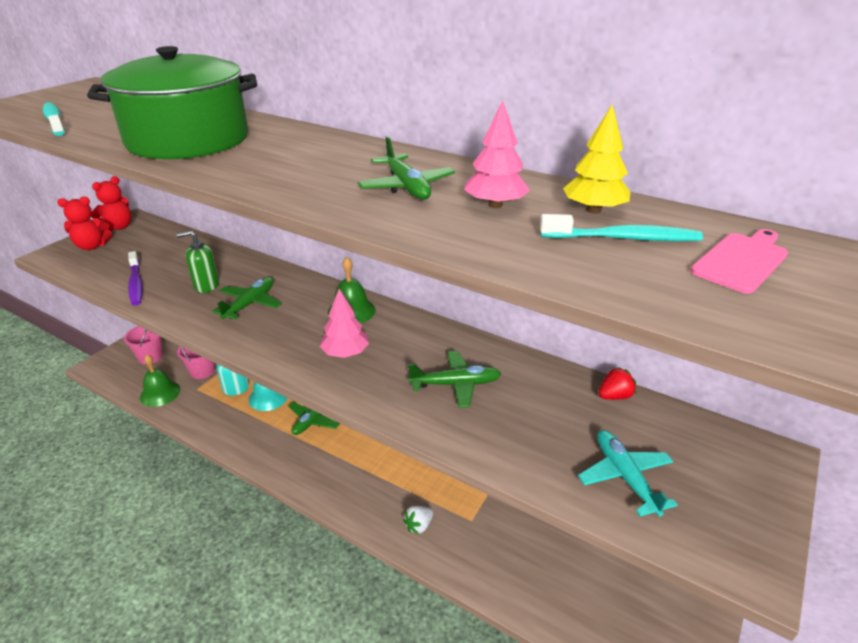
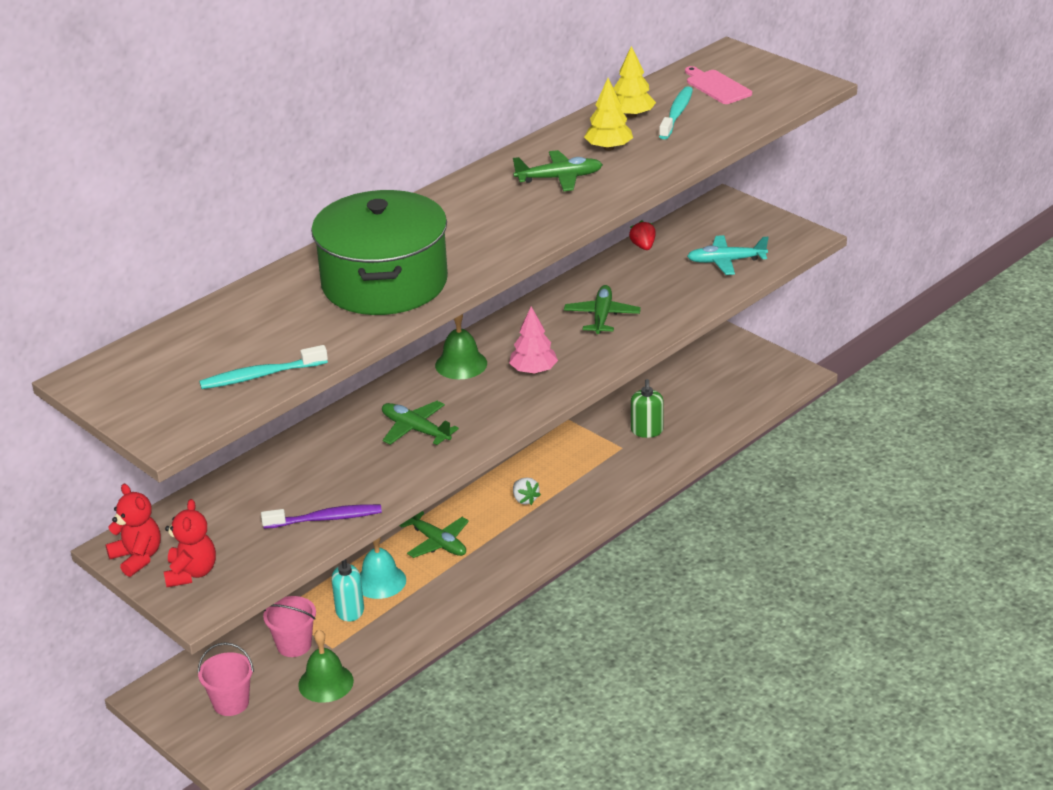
camera: 75 degrees left, 0 degrees up
(206, 285) = (358, 463): green soap dispenser -> green soap dispenser (647, 431)
(419, 525) = (618, 479): white strawberry -> white strawberry (525, 499)
(495, 205) = (608, 148): pink tree -> yellow tree

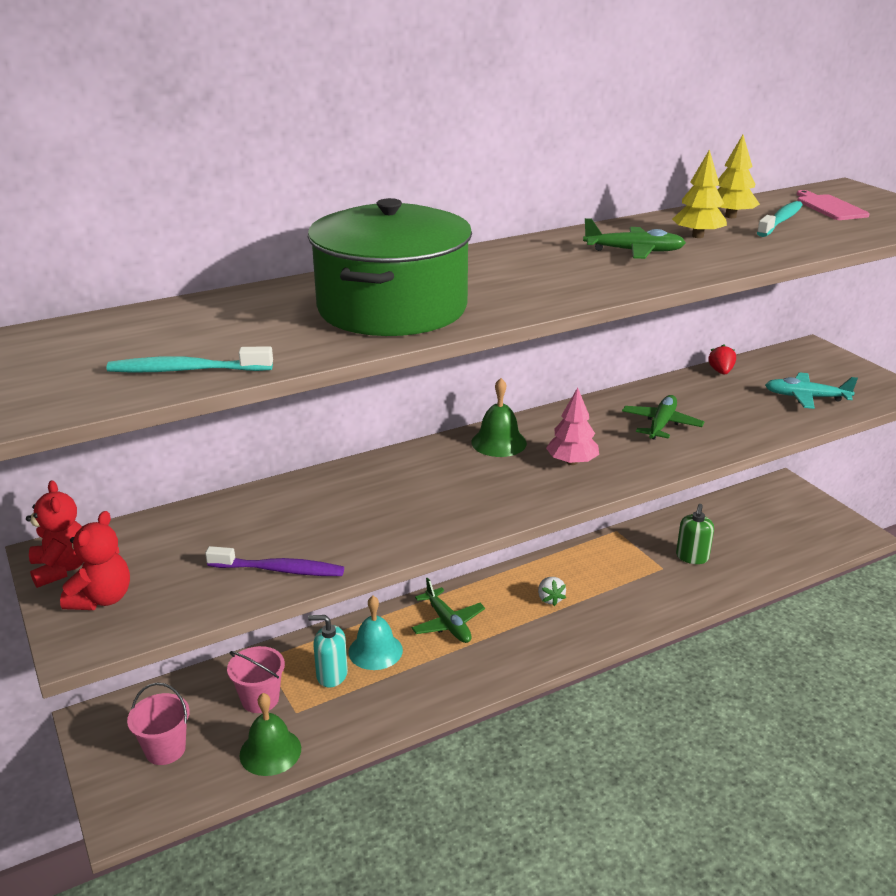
camera: 15 degrees right, 5 degrees down
(416, 430) = (423, 496): green plane -> none

